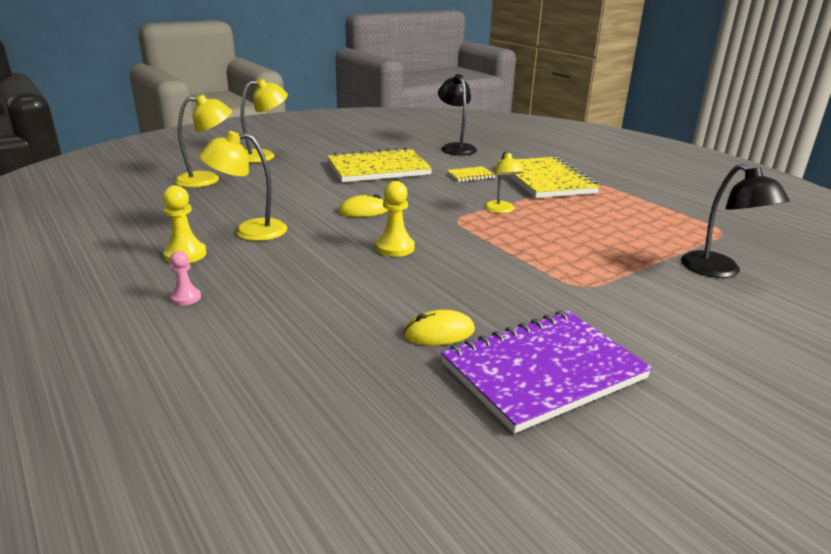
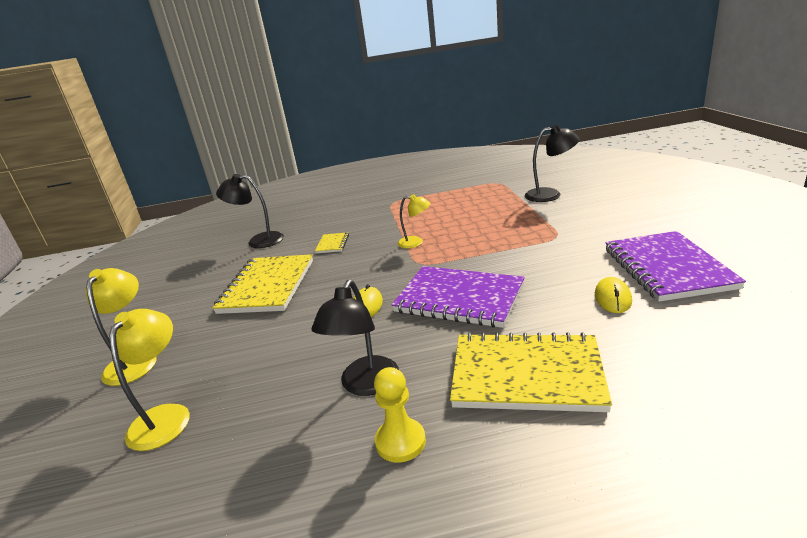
camera: 60 degrees left, 0 degrees up
(186, 298) = (515, 442): pink pawn -> none
(249, 231) = (365, 385): yellow lamp -> black lamp
(395, 248) = (459, 299): yellow pawn -> purple notebook
(545, 180) = (372, 217): yellow notebook -> yellow notebook (526, 375)

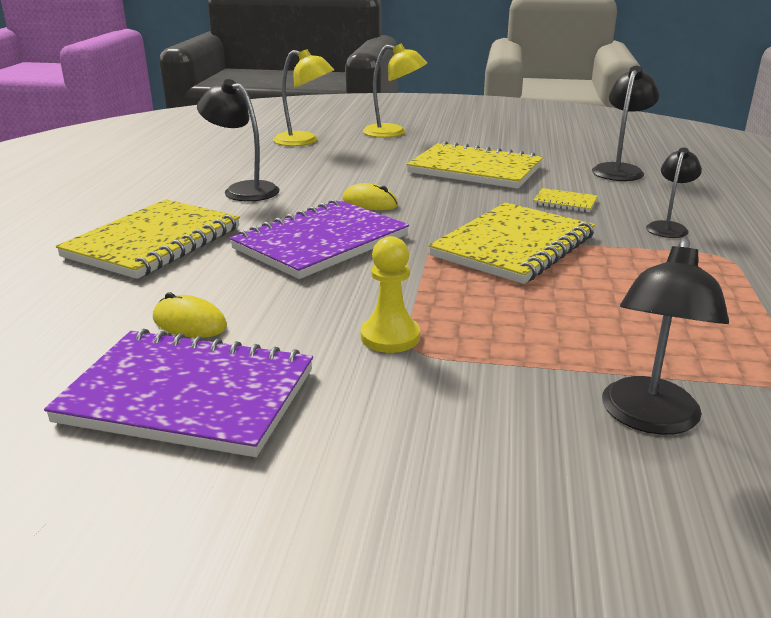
camera: 105 degrees right, 0 degrees up
(360, 216) = (668, 227): none -> black lamp
(400, 441) = (165, 192): yellow pawn -> yellow pawn (390, 337)
(415, 242) = (513, 246): yellow lamp -> yellow notebook

